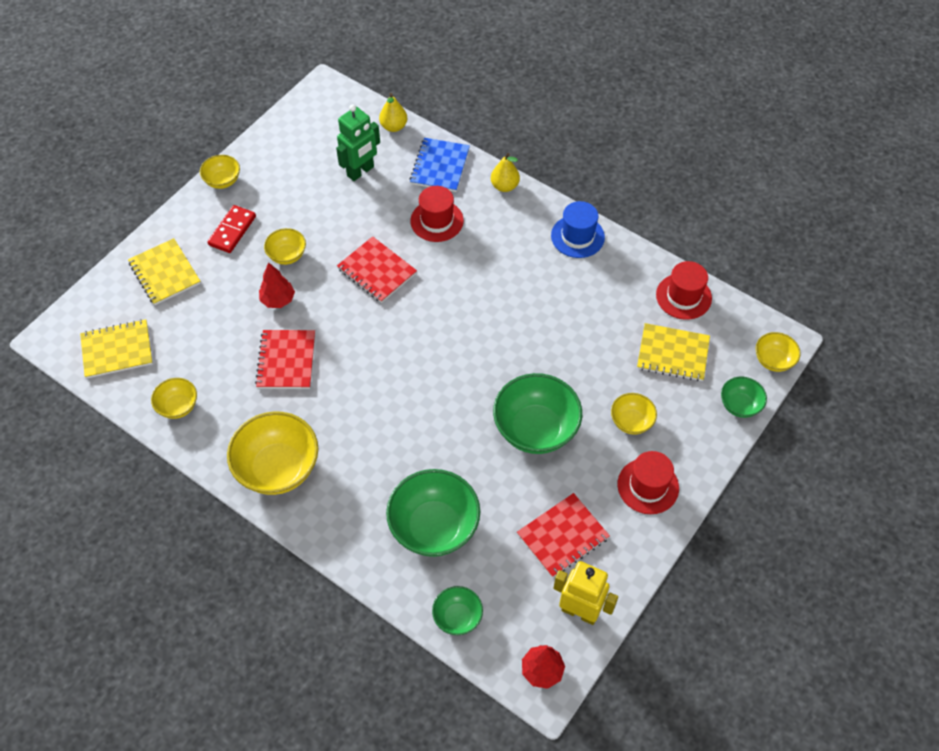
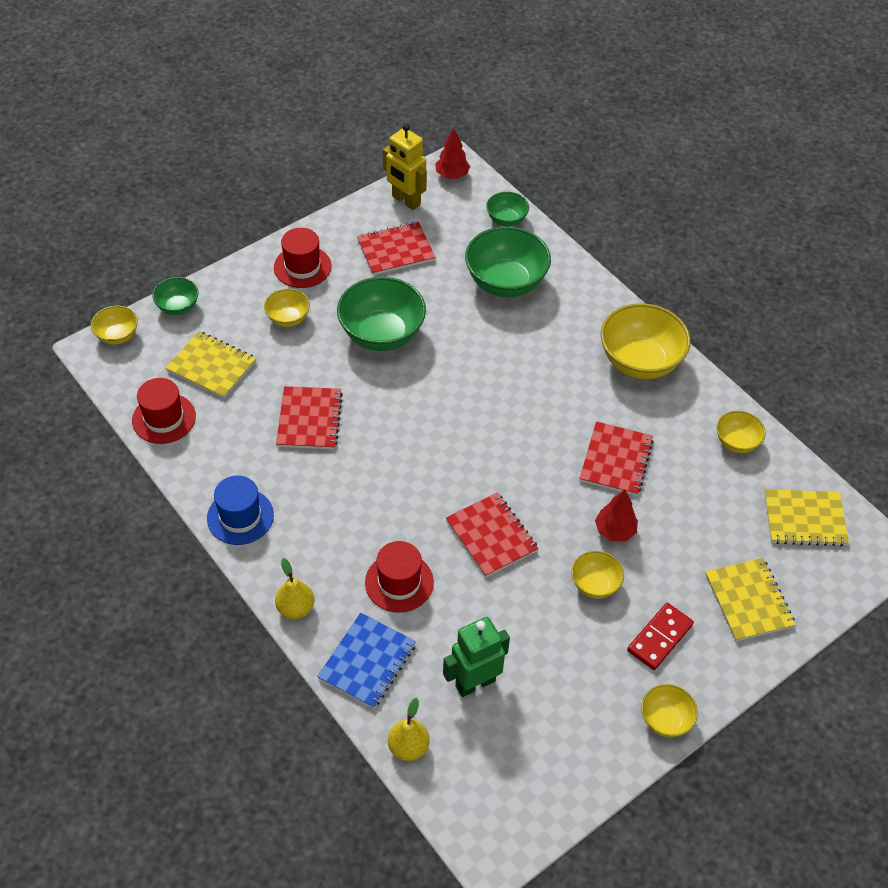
camera: 165 degrees left, 5 degrees down
(562, 327) = (309, 419): none -> red notebook

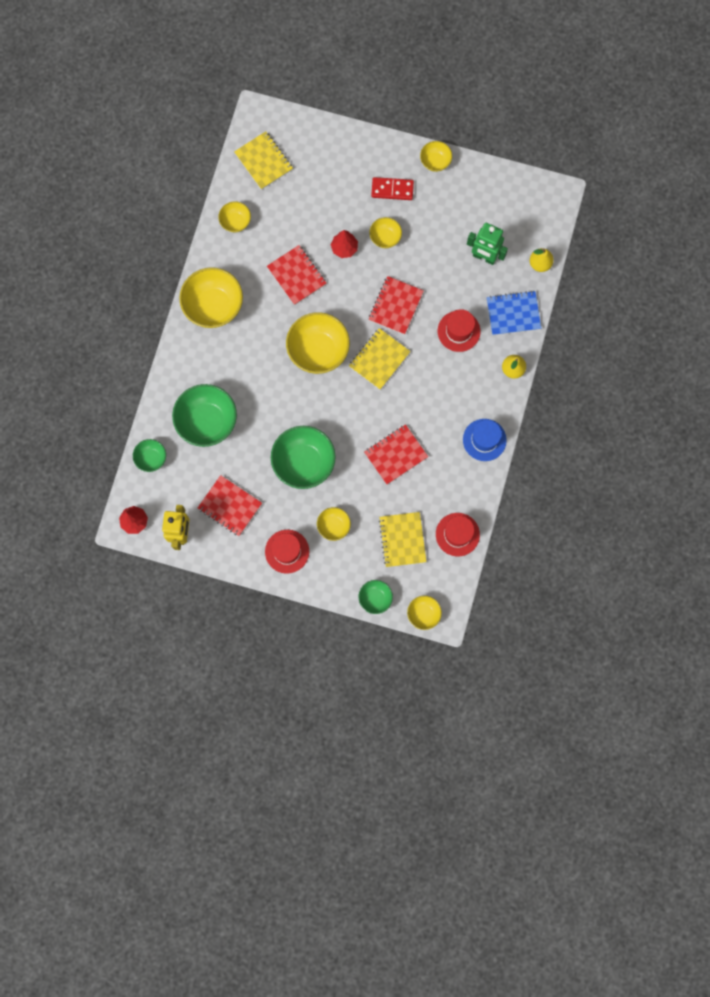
camera: 125 degrees left, 25 degrees up
(501, 424) = (318, 350): none -> yellow bowl
(616, 460) = (297, 275): red notebook -> red notebook turned 75 degrees clockwise
(749, 600) = (337, 161): yellow notebook -> yellow notebook (379, 359)

